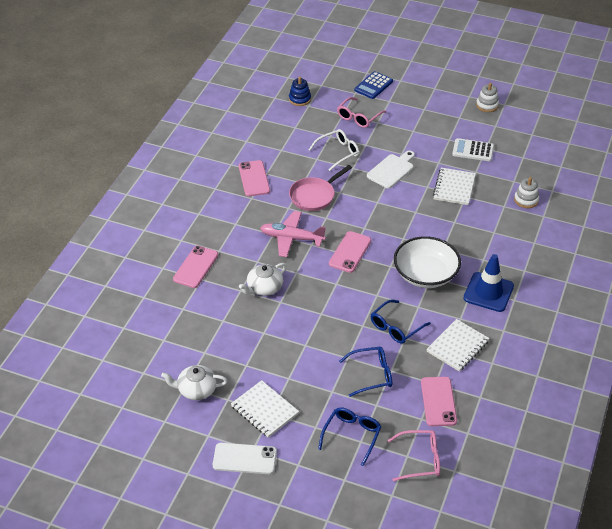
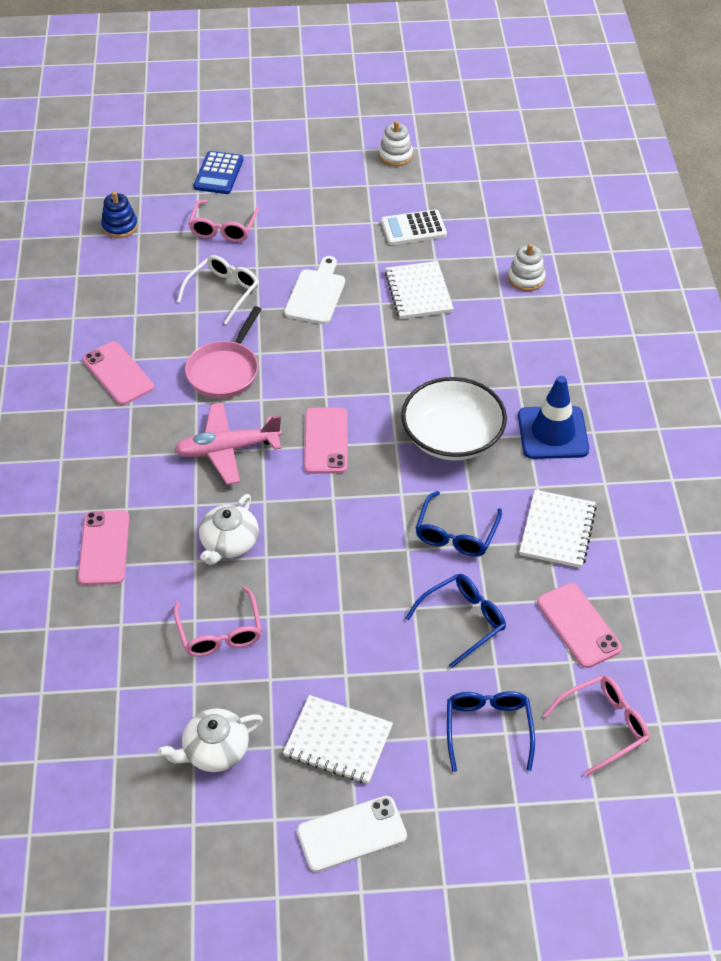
camera: 25 degrees left, 5 degrees up
(233, 332) = (220, 632): none -> pink glasses

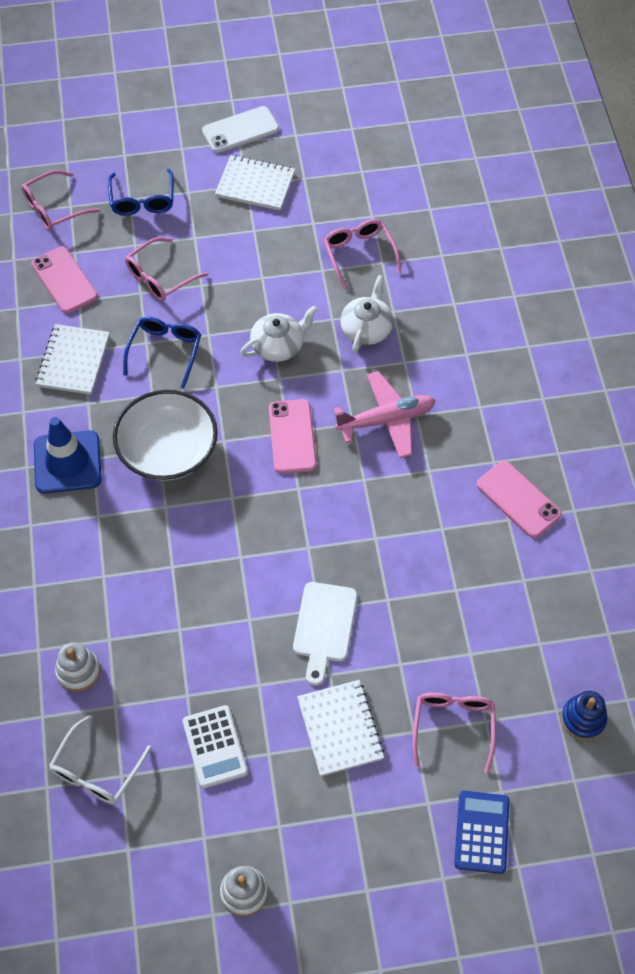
camera: 175 degrees right, 10 degrees up
(104, 548) = (475, 316): pink phone -> none
(214, 750) = (346, 173): white teapot -> white teapot (278, 345)
(223, 292) = (432, 621): white glasses -> white glasses (96, 771)
(225, 371) = (407, 511): pink pan -> none
(413, 228) = (215, 747): white calculator -> white calculator turned 90 degrees clockwise
(418, 292) = (206, 639): white notebook -> white notebook (340, 729)
(463, 621) = (160, 277): blue glasses -> pink glasses

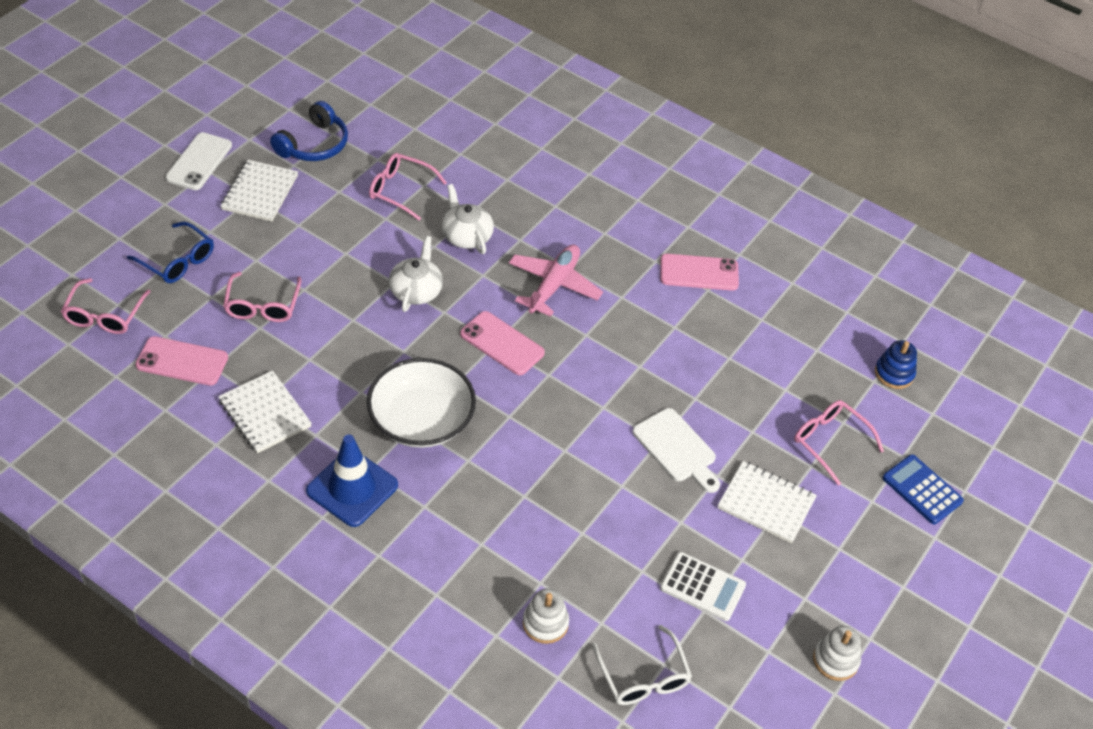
camera: 50 degrees left, 10 degrees down
(165, 351) = (333, 354): blue glasses -> none
(255, 184) = (260, 192): white notebook -> white notebook turned 45 degrees counterclockwise
(337, 171) = (314, 145): none -> blue headphones

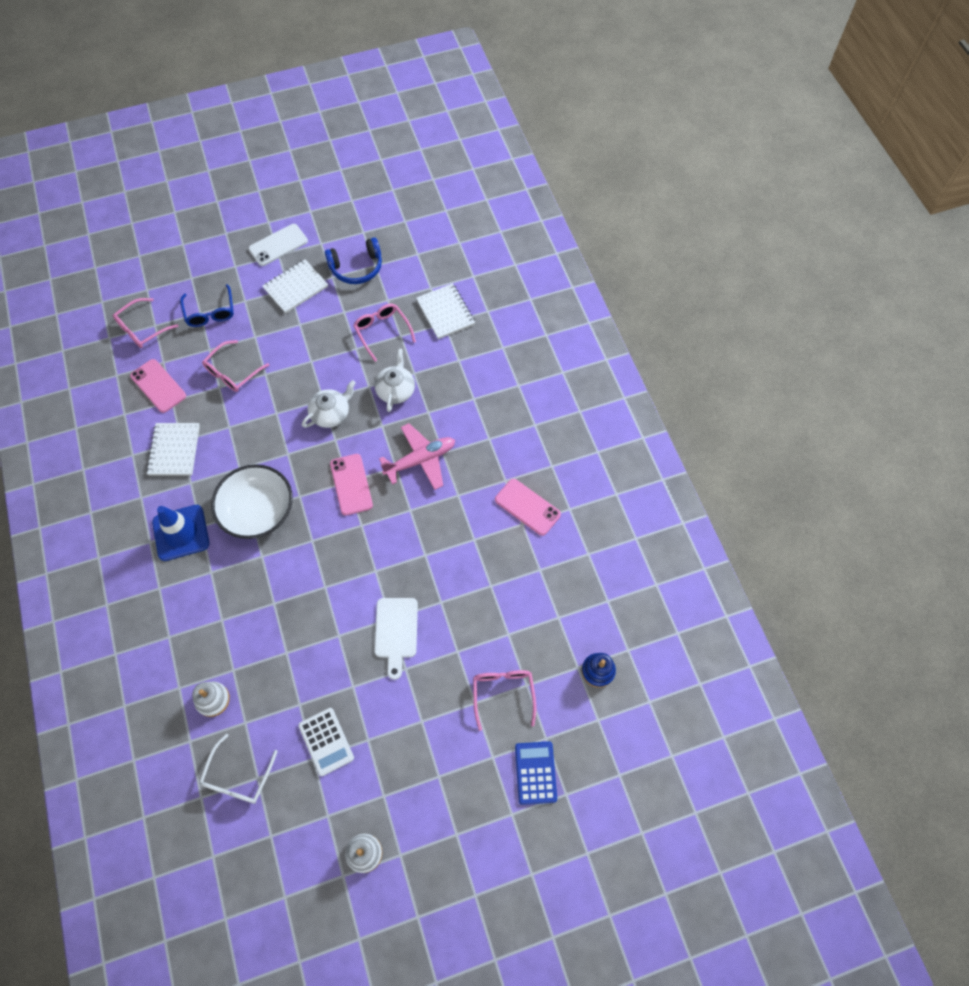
camera: 40 degrees right, 15 degrees up
(766, 503) = (419, 710): white notebook -> white notebook (445, 312)

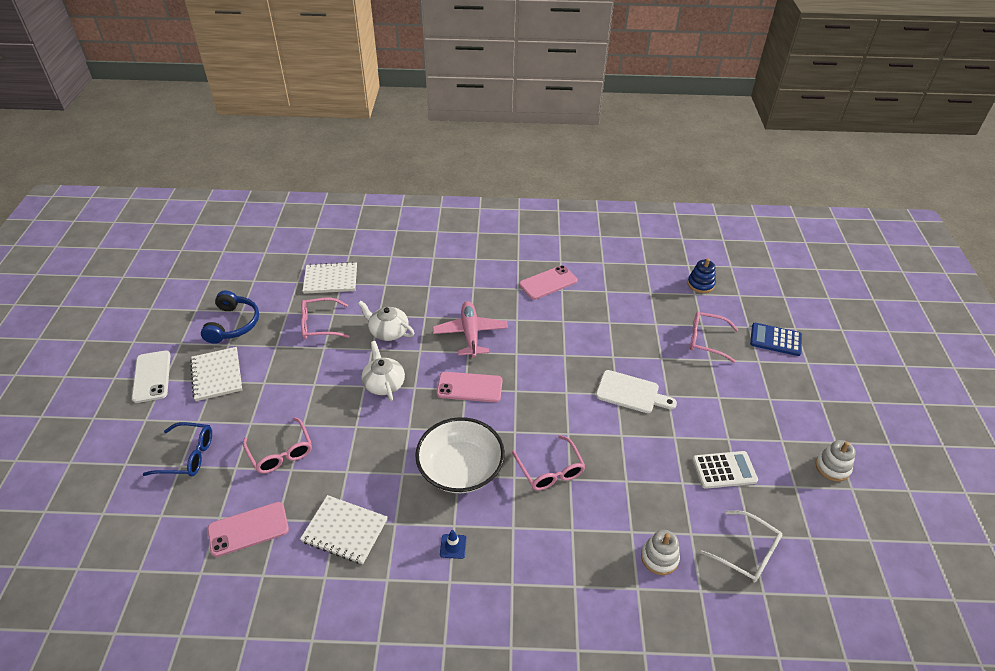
camera: 70 degrees left, 20 degrees down
(142, 329) = (155, 530): pink glasses -> pink glasses (550, 471)
(181, 533) = (453, 546): blue traffic cone -> blue traffic cone, size x0.42

